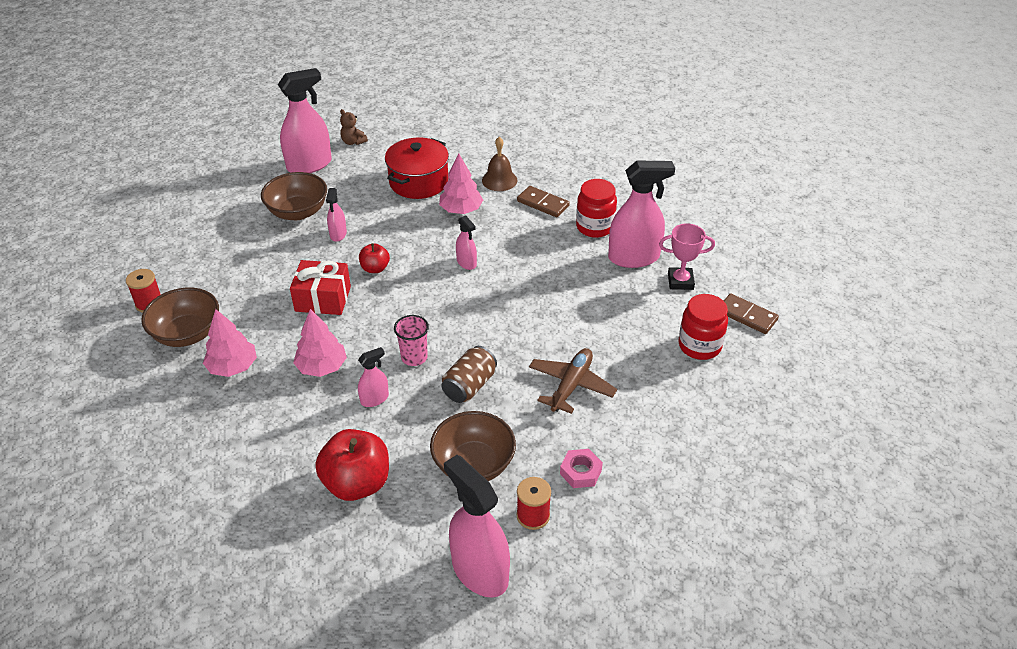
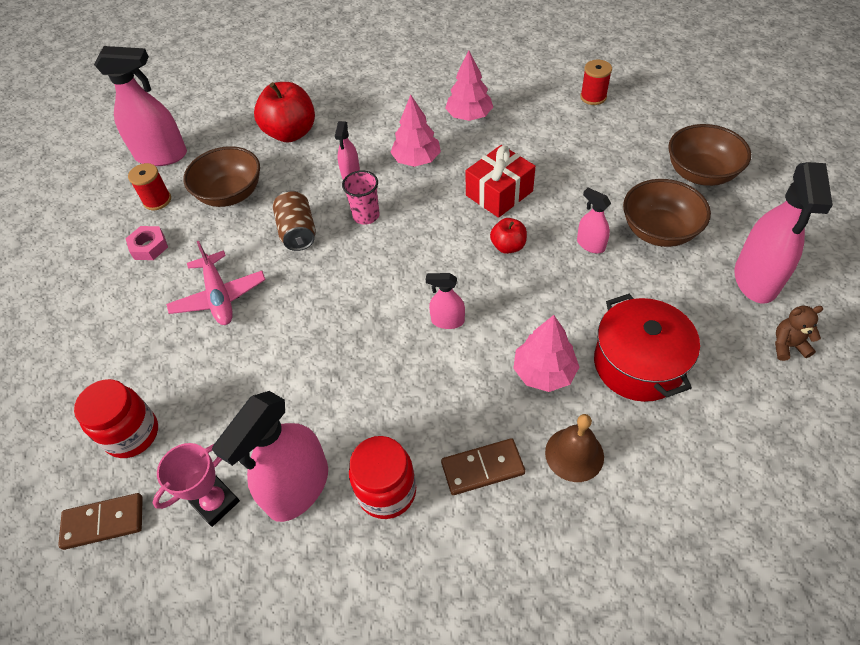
camera: 135 degrees right, 10 degrees up
(187, 334) = (533, 105): brown bowl -> brown bowl (700, 173)
(571, 385) = (219, 296): brown plane -> pink plane

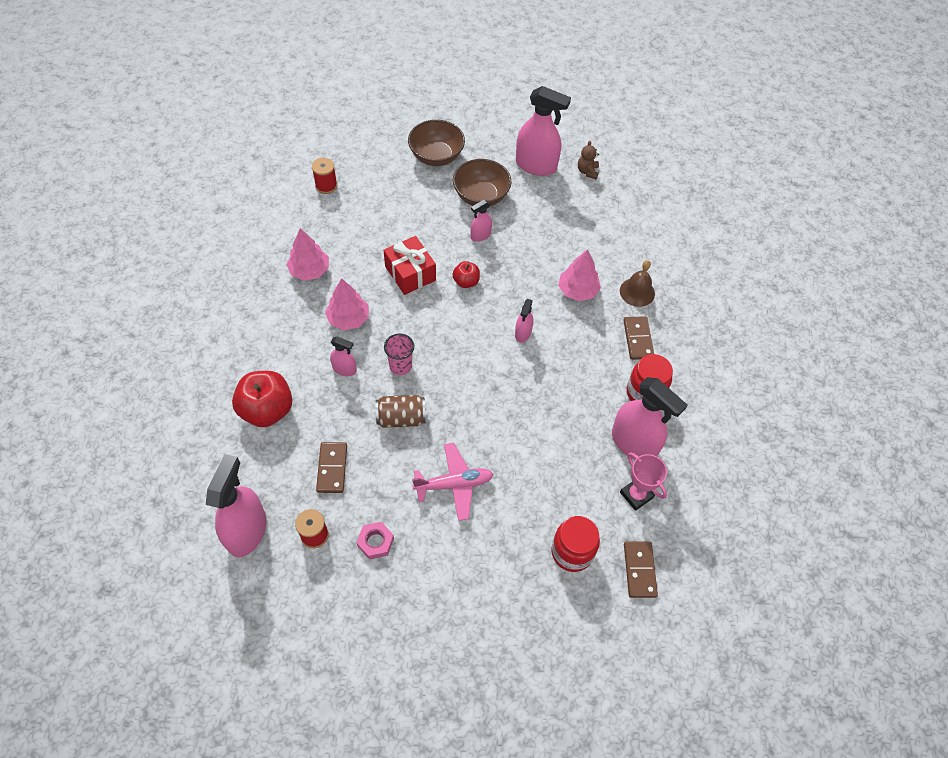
camera: 85 degrees left, 5 degrees up
(230, 194) = (332, 468): brown bowl -> brown domino
(638, 364) = (583, 242): red pot -> none

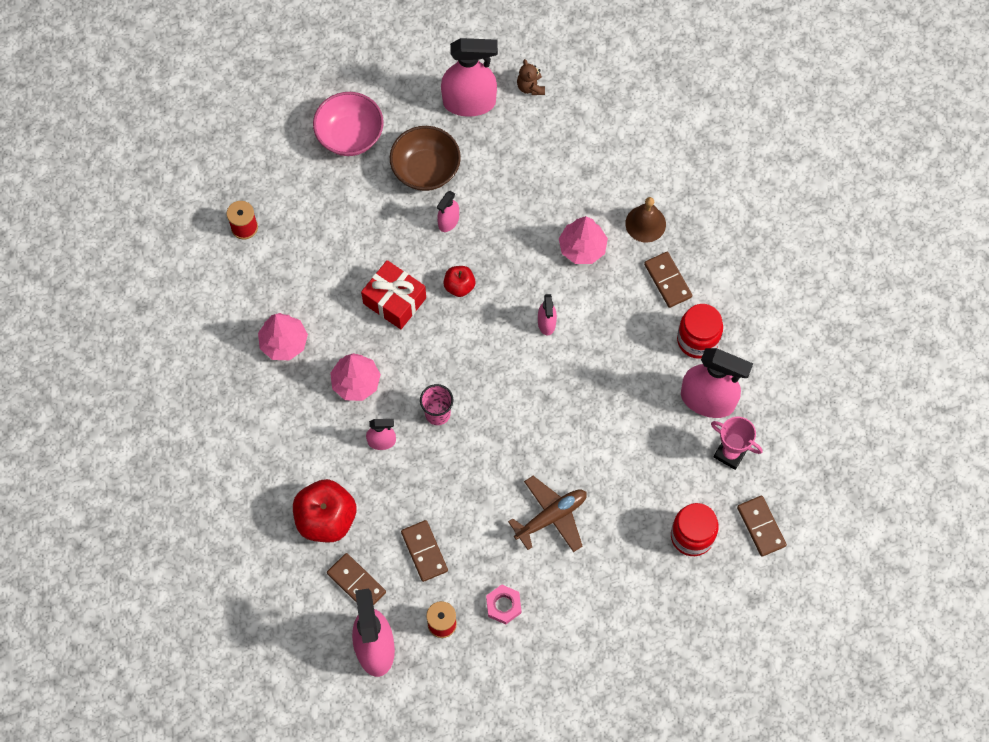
camera: 20 degrees left, 10 degrees up
(262, 470) = (356, 583): none -> brown domino
(401, 418) = (466, 470): brown can -> none
(436, 156) = (350, 135): brown bowl -> pink bowl
(454, 484) = (551, 517): pink plane -> brown plane

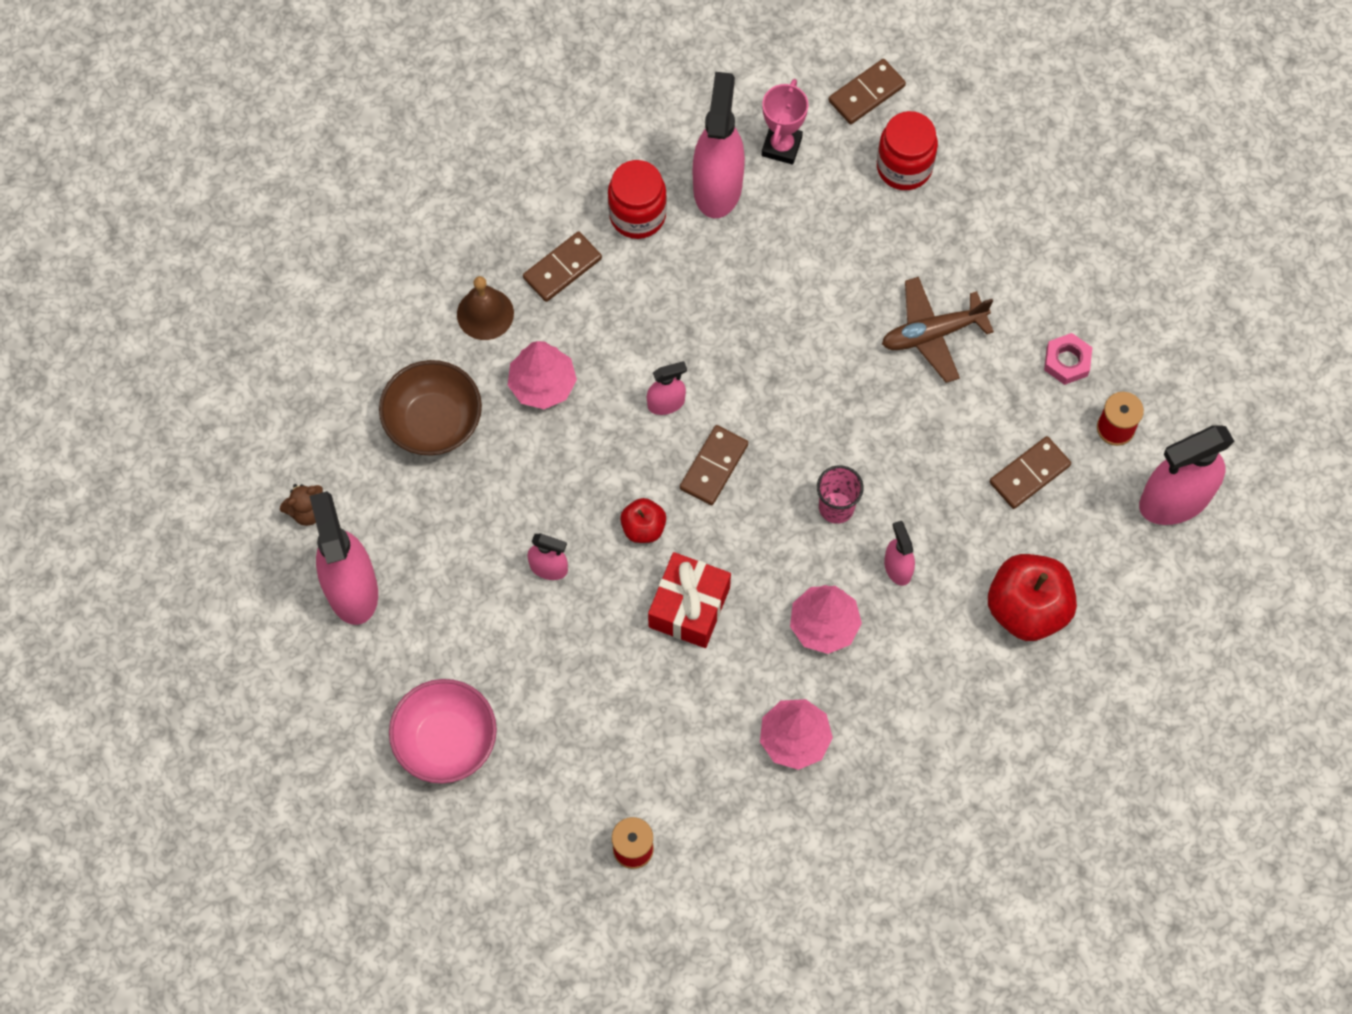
camera: 105 degrees left, 0 degrees up
(356, 583) = (1099, 546): brown domino -> brown domino (713, 466)
(426, 169) = (475, 620): brown bowl -> brown bowl (434, 422)
(551, 517) = (932, 333): brown plane -> brown plane turned 60 degrees counterclockwise

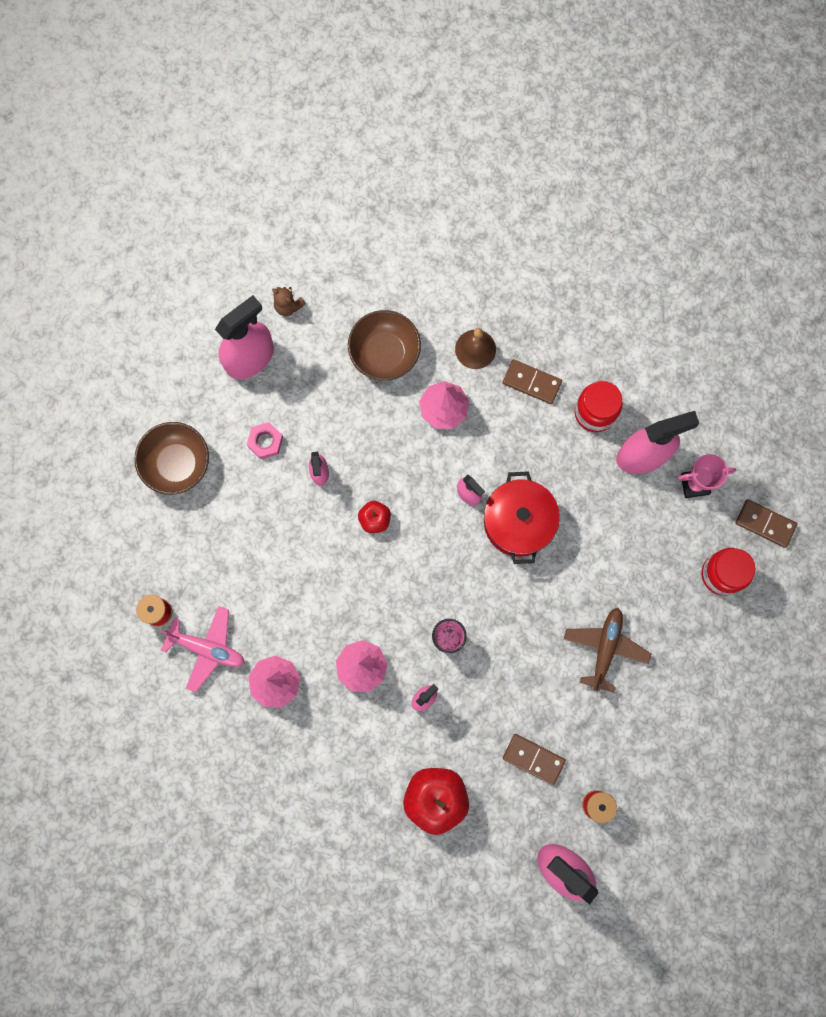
camera: 65 degrees right, 10 degrees up
(446, 741) = (177, 464): pink bowl -> brown bowl
(689, 607) = (334, 574): red gift -> none
(711, 806) = (207, 648): none -> pink plane
(713, 466) = (438, 545): brown domino -> none
(730, 362) = (518, 522): none -> red pot
(932, 333) = (605, 648): brown plane -> brown plane turned 60 degrees clockwise
(1067, 361) = (630, 750): pink nut -> pink nut (265, 442)

